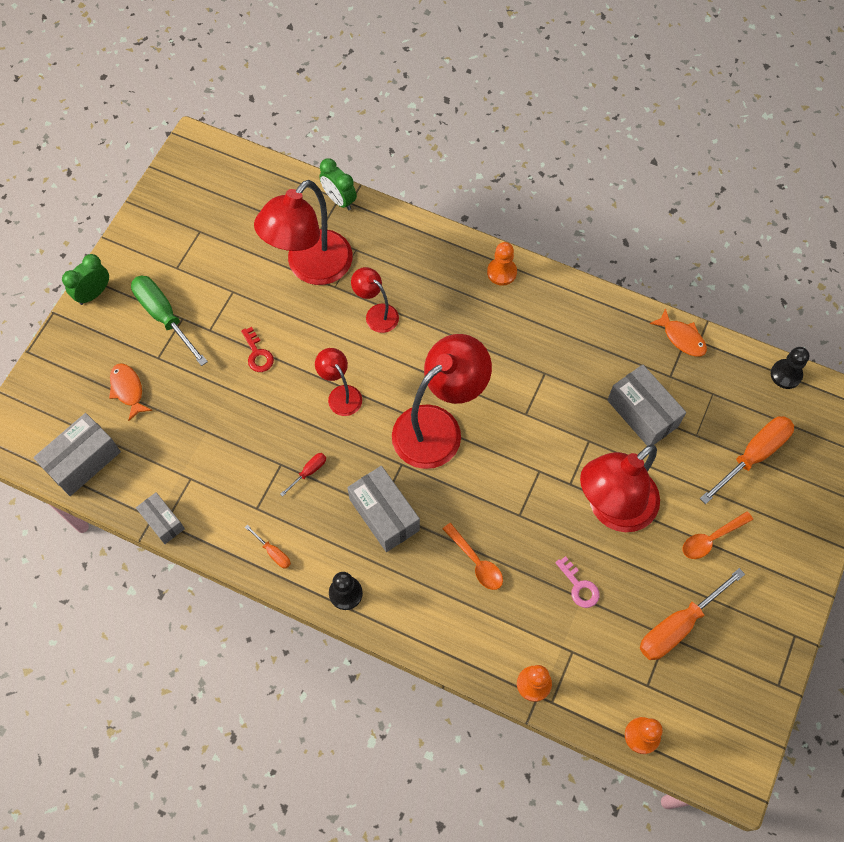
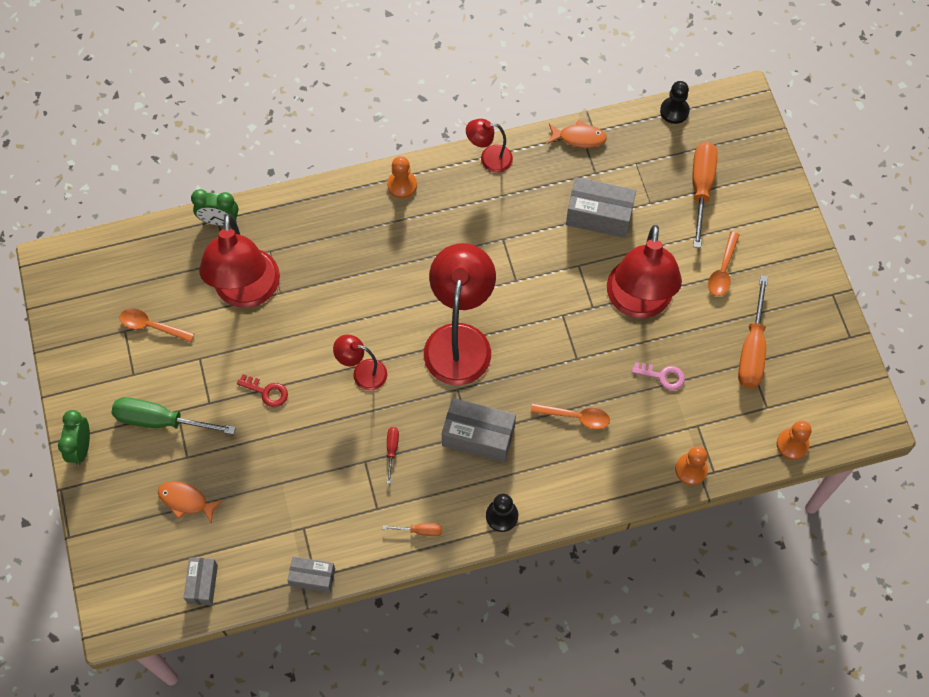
camera: 40 degrees left, 0 degrees up
(83, 461) = (202, 584): grey box -> grey box, size x0.61
(221, 242) = (151, 326): none -> orange spoon
(376, 314) = (333, 289): red lamp -> red lamp (489, 158)

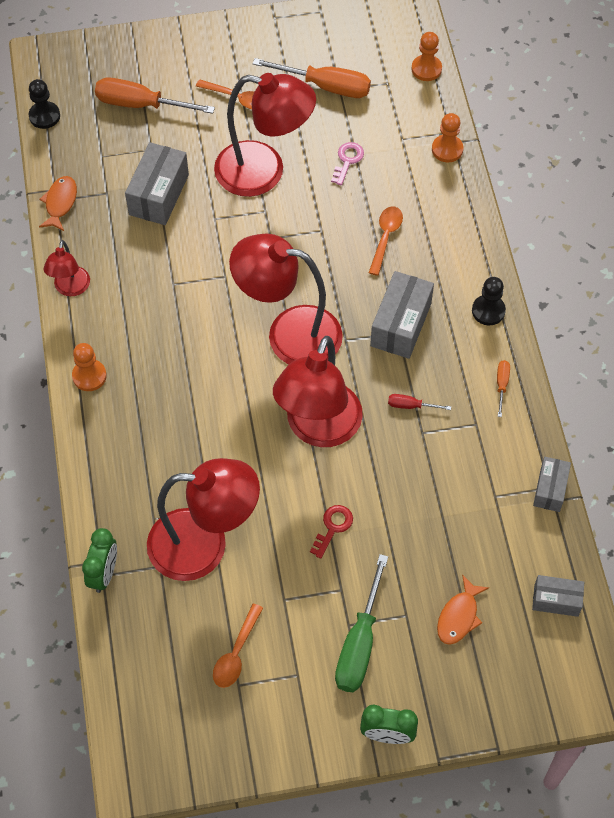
camera: 85 degrees left, 5 degrees down
(362, 372) = (318, 429): red lamp -> red lamp, size x2.00

